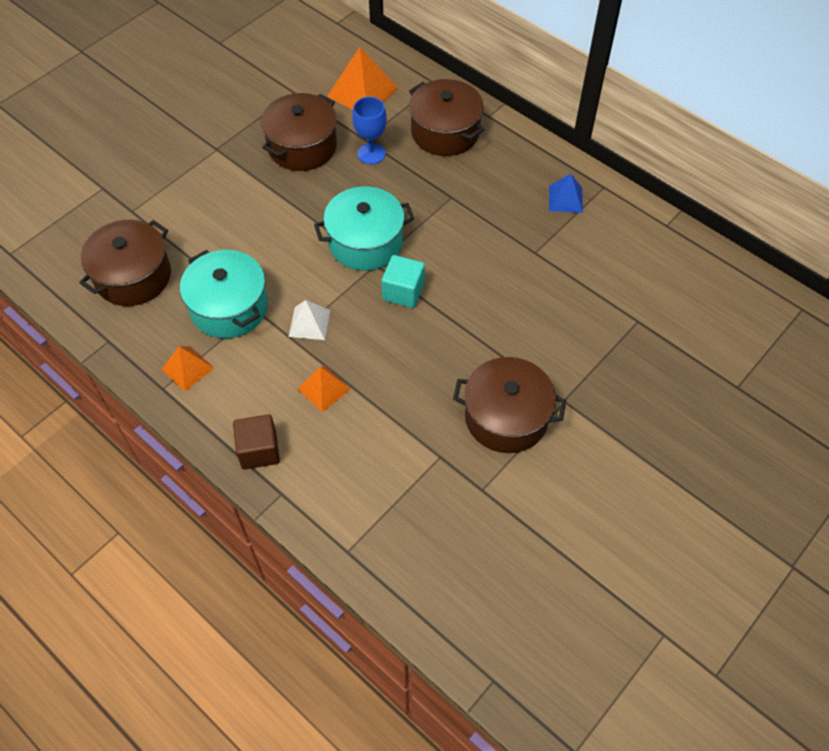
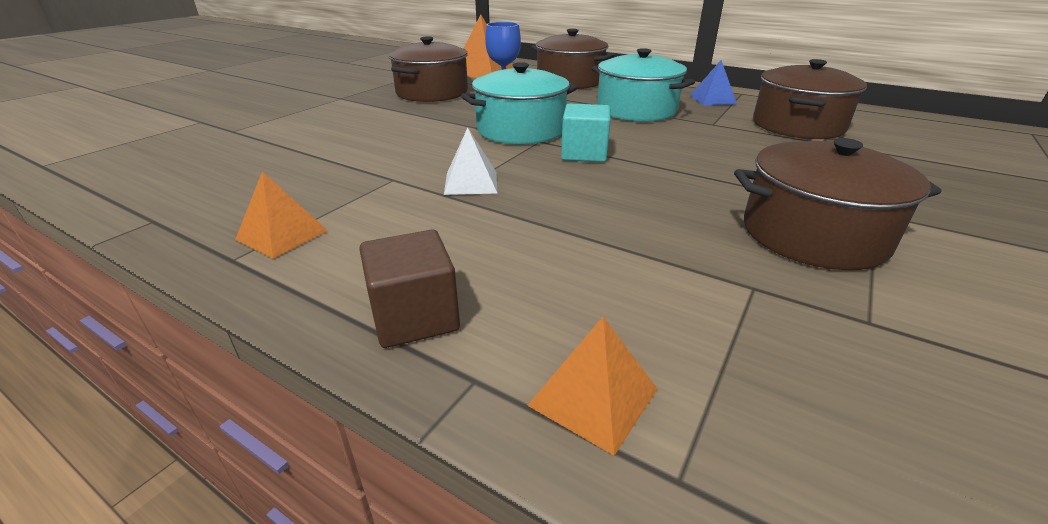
camera: 10 degrees left, 25 degrees down
(133, 276) = (217, 168): brown pot -> brown pot (797, 125)
(229, 307) = (354, 180): turquoise pot -> turquoise pot (636, 110)
(324, 388) = (513, 234): orange pyramid -> orange pyramid (593, 397)

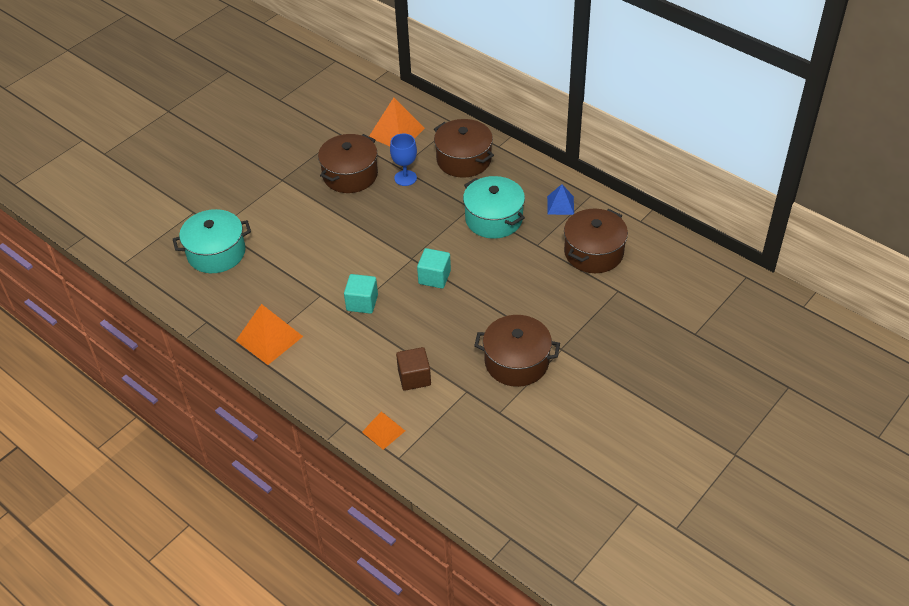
camera: 10 degrees right, 15 degrees up
(282, 235) = (269, 338): orange pyramid -> orange pyramid, size x1.65
(415, 317) = (328, 392): brown cube -> brown cube (414, 377)
(471, 182) = (362, 302): white pyramid -> turquoise cube
(520, 130) = (403, 243): turquoise pot -> turquoise pot (216, 253)

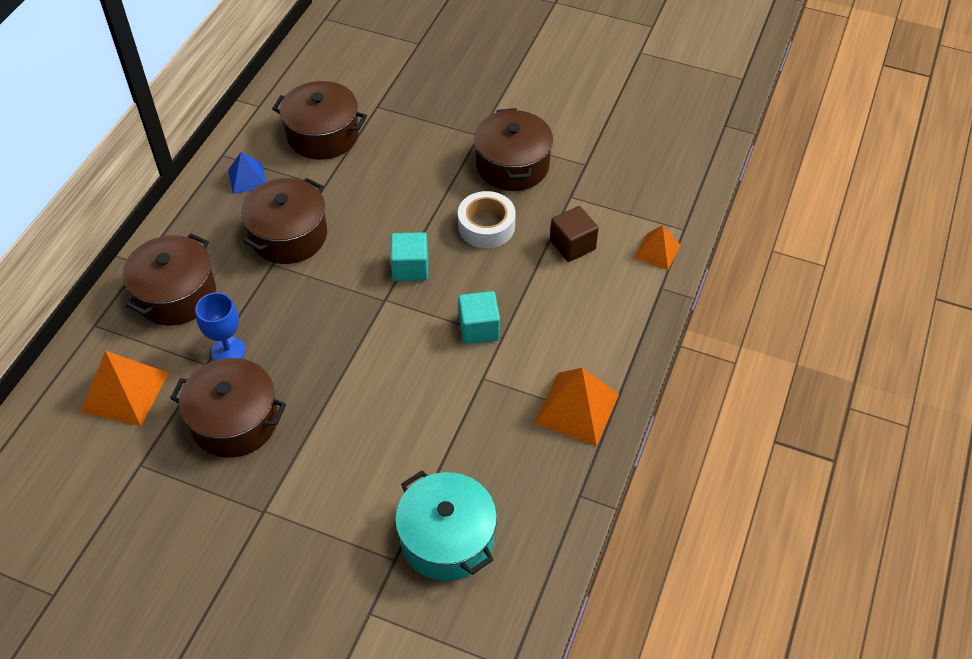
camera: 110 degrees left, 5 degrees up
(456, 329) = (486, 226): none -> white tape
(494, 219) = (289, 235): turquoise pot -> brown pot

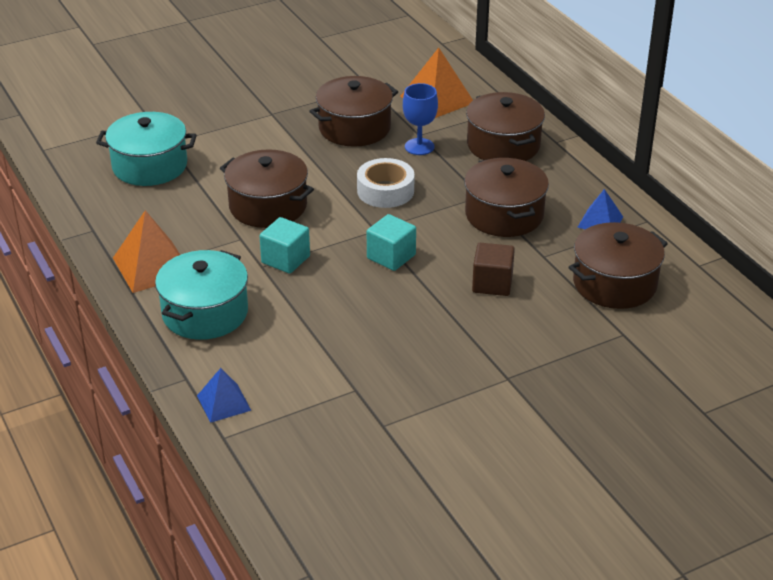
camera: 130 degrees right, 15 degrees down
(486, 226) = (384, 319): white tape -> white tape (385, 191)
(512, 165) = (440, 376): brown pot -> brown pot (268, 206)
(572, 245) = (299, 356): brown cube -> brown cube (492, 284)
(590, 329) = (205, 313): none -> turquoise pot
(657, 251) = (224, 403): orange pyramid -> blue pyramid

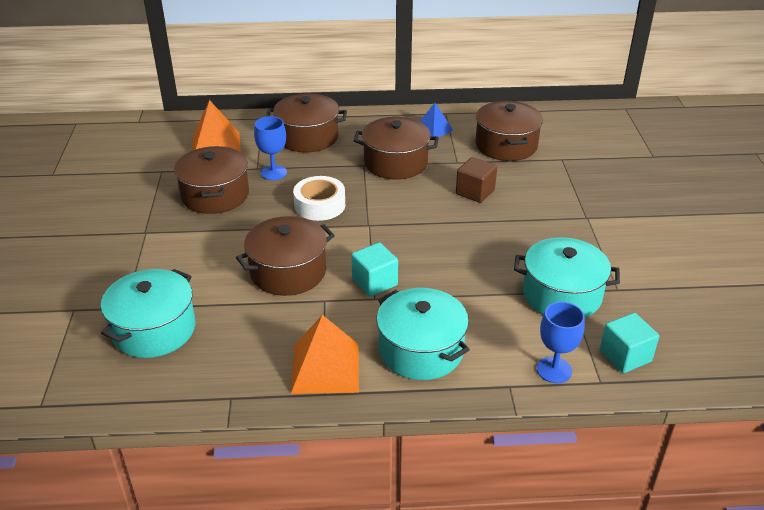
camera: 65 degrees left, 0 degrees up
(224, 403) = (554, 370): blue pyramid -> blue goblet
(345, 386) = (562, 295): none -> turquoise pot
(391, 257) = (410, 227): turquoise cube -> turquoise cube (625, 356)

